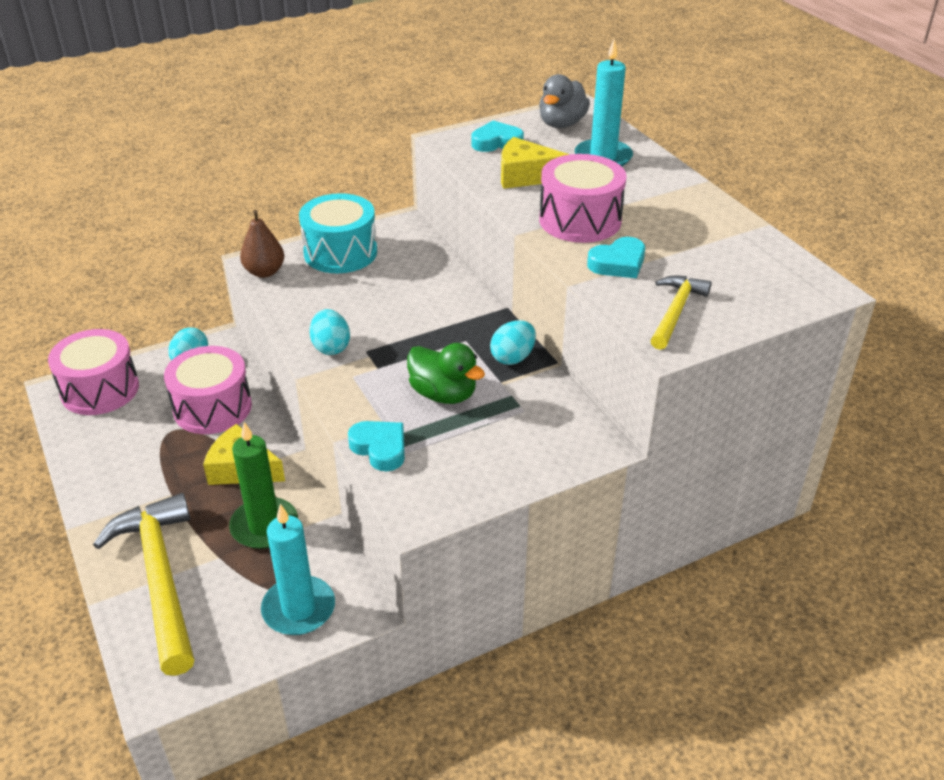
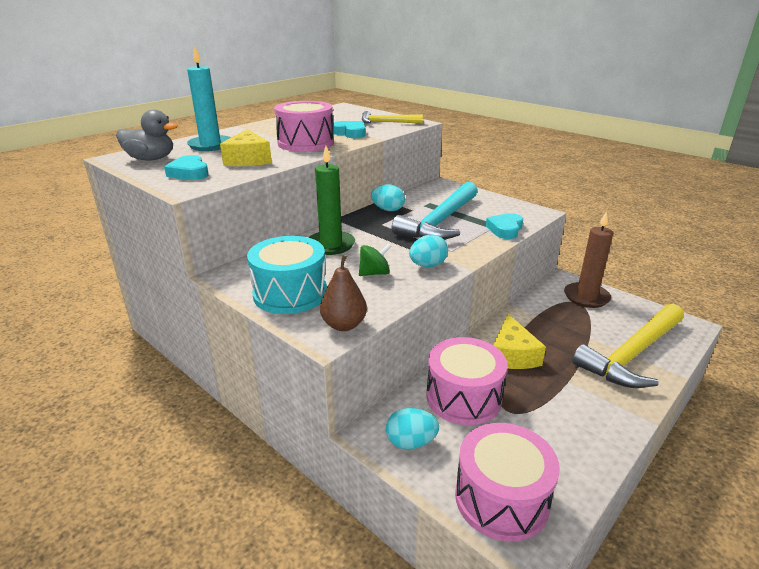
camera: 110 degrees left, 10 degrees down
(264, 526) = (548, 327): green candle -> green candle (331, 245)
(299, 609) = (586, 297): turquoise candle -> brown candle
(341, 307) = (374, 273): none -> green spinning top
(443, 394) = (440, 222): green duck -> turquoise hammer

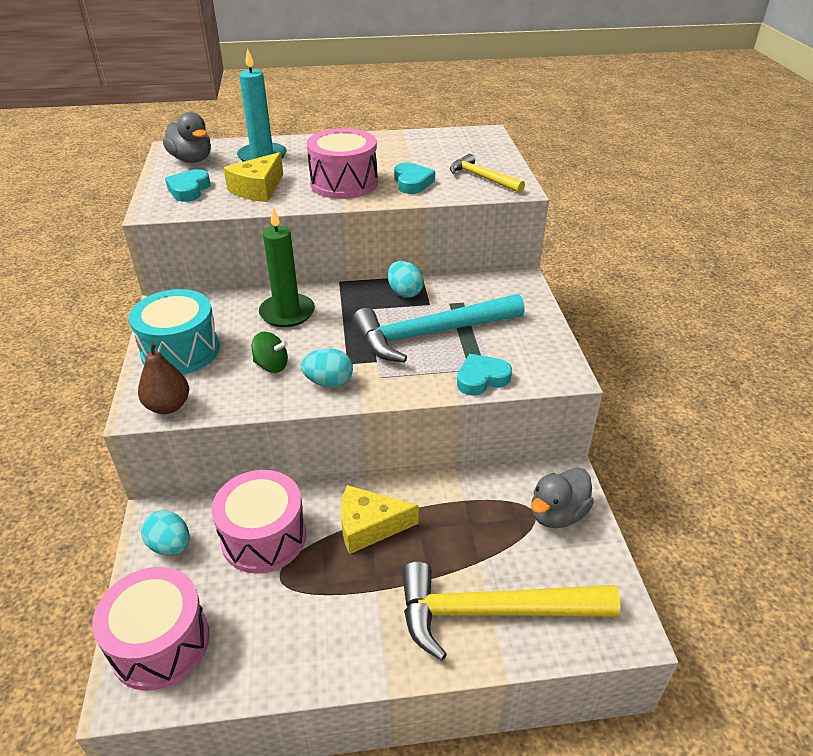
camera: 40 degrees right, 10 degrees up
(512, 355) = (369, 526): yellow cheese -> yellow cheese turned 45 degrees clockwise
(586, 297) = (557, 514): brown candle -> grey duck

